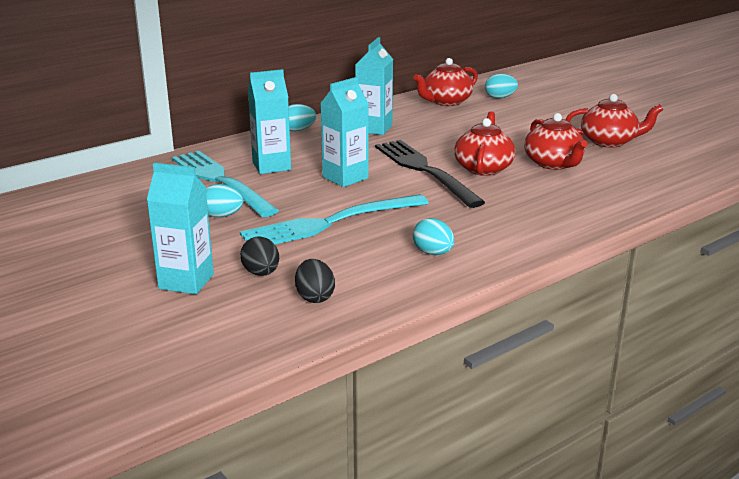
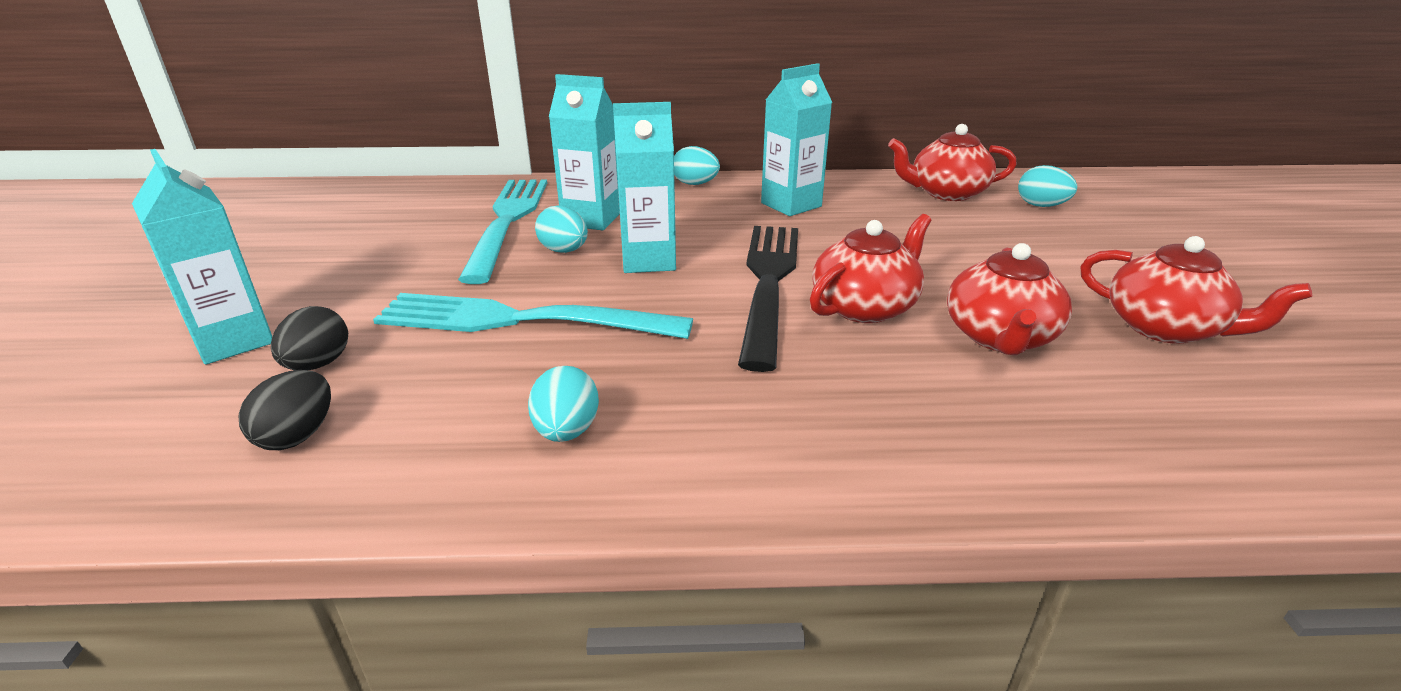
camera: 35 degrees right, 5 degrees up
(222, 216) = (430, 265): turquoise egg -> turquoise egg (564, 251)

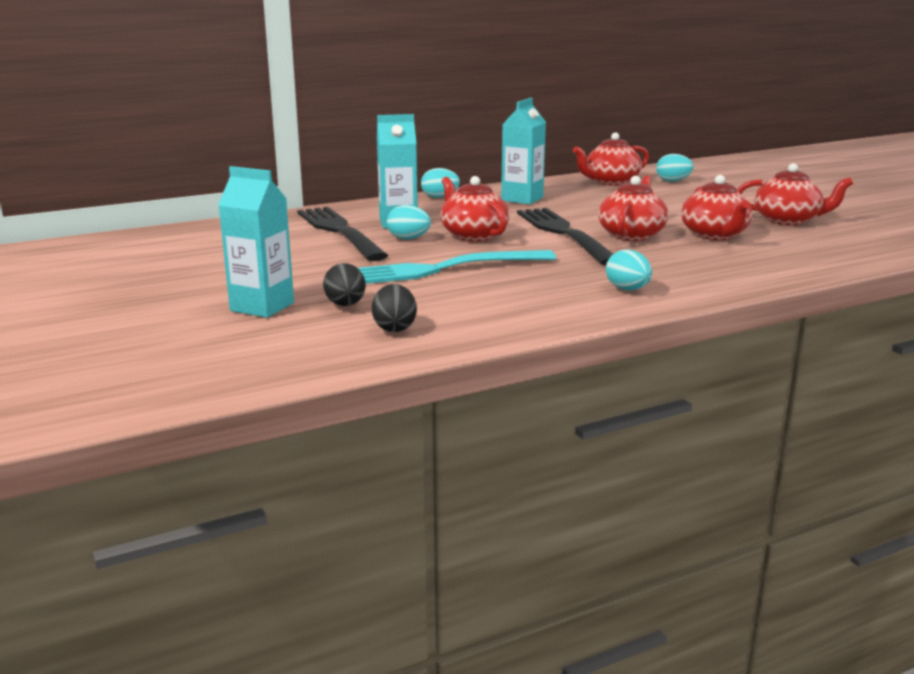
camera: 25 degrees left, 10 degrees down
(507, 222) = (339, 231): turquoise fork -> black fork
(566, 431) = (545, 300): turquoise egg -> turquoise egg (627, 289)
(648, 260) = (473, 235): turquoise carton -> red teapot

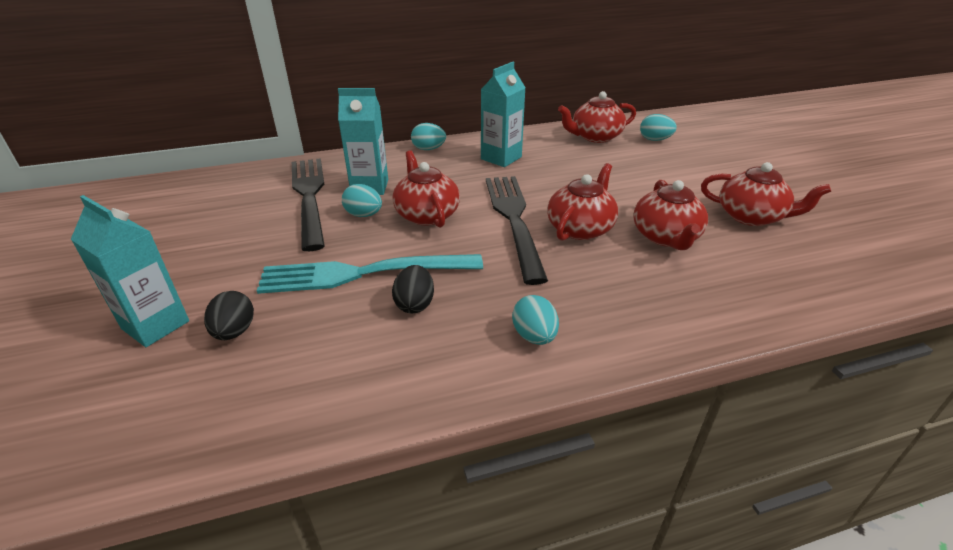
camera: 10 degrees right, 15 degrees up
(394, 328) = (254, 387): black egg -> black egg (415, 304)

